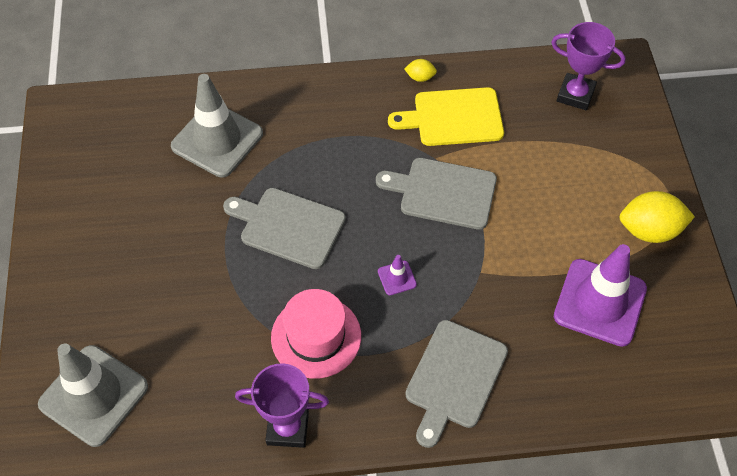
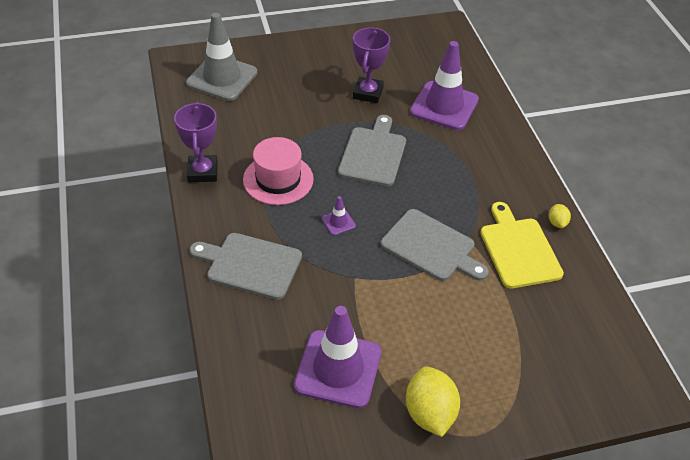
camera: 80 degrees right, 10 degrees down
(217, 140) = (444, 106): grey traffic cone -> purple traffic cone
(443, 193) = (431, 247): grey cutting board -> grey cutting board turned 120 degrees clockwise
(575, 95) = (584, 347): purple trophy -> purple trophy (368, 93)

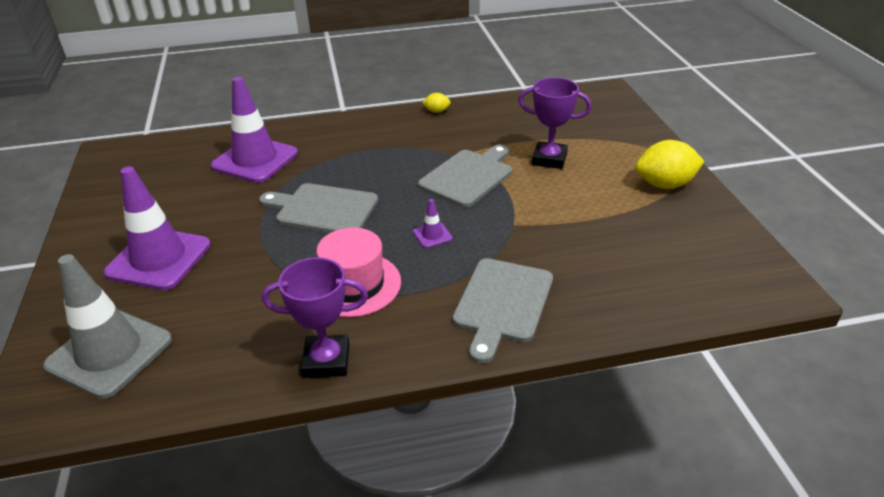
camera: 85 degrees left, 10 degrees down
(338, 369) = (634, 235): purple traffic cone -> purple traffic cone (159, 259)
(368, 93) = (209, 211): purple trophy -> purple trophy (549, 159)
(518, 249) = (469, 131): yellow cutting board -> none

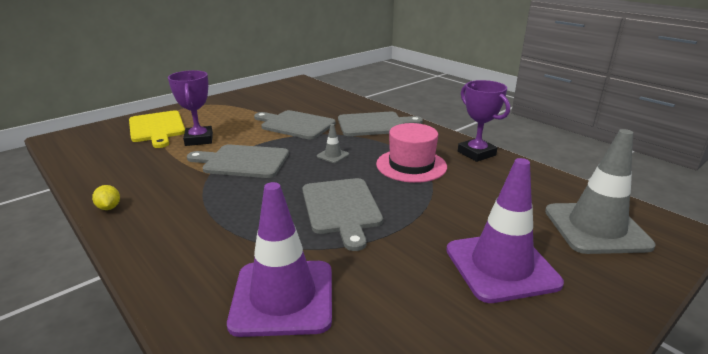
camera: 120 degrees left, 10 degrees down
(432, 235) = (333, 155): purple traffic cone -> grey traffic cone
(551, 232) = (295, 125): none -> grey cutting board
(604, 139) = (157, 128): none -> yellow cutting board
(665, 184) = (218, 106): yellow lemon -> none

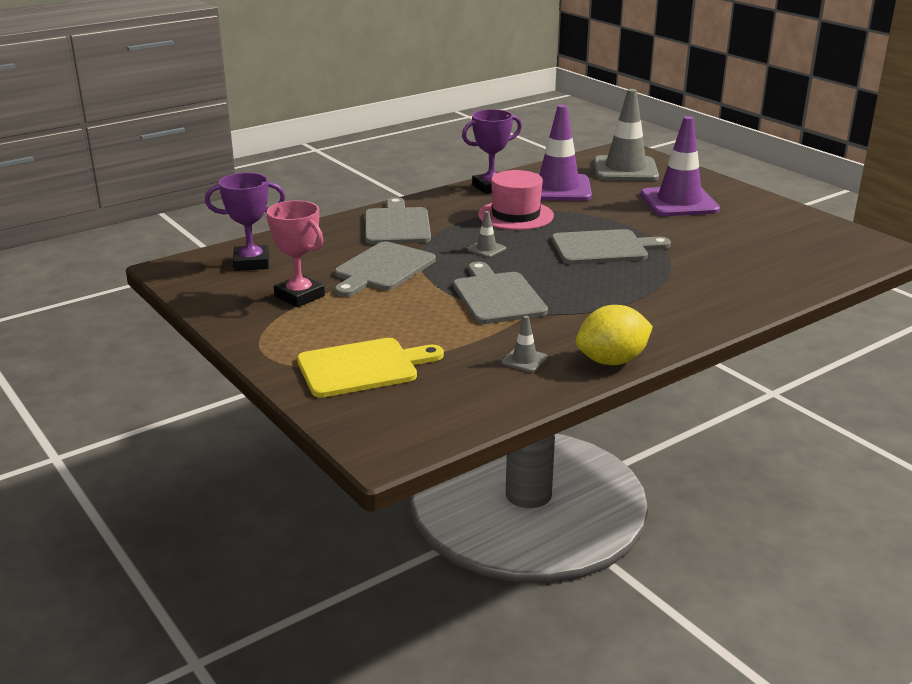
camera: 85 degrees left, 0 degrees up
(109, 207) = (612, 361): yellow lemon -> yellow lemon, size x2.05
(134, 173) = (524, 360): none -> grey traffic cone
(199, 139) = (420, 329): purple trophy -> purple trophy (251, 263)
(242, 161) = (497, 296): grey cutting board -> grey cutting board turned 150 degrees clockwise
(257, 108) = (299, 296): none -> pink trophy
(283, 297) = (733, 269): purple traffic cone -> purple traffic cone (558, 188)

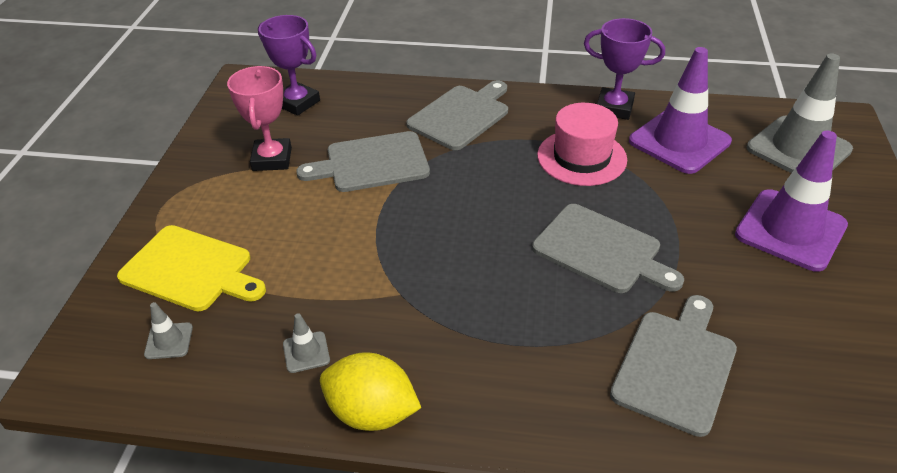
camera: 45 degrees right, 15 degrees up
(486, 249) = (489, 187): grey traffic cone -> grey traffic cone (169, 341)
(497, 296) = (407, 254): grey cutting board -> grey cutting board (676, 366)

